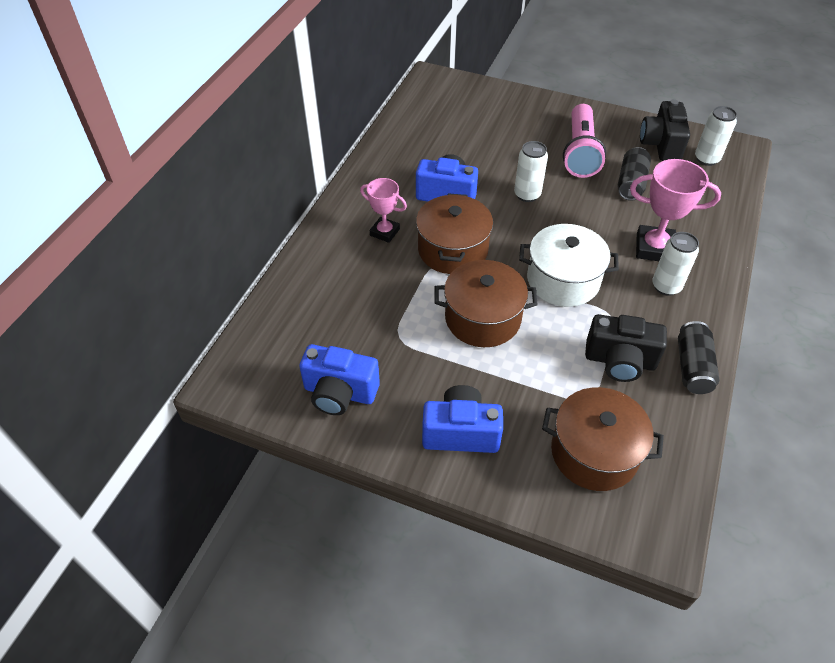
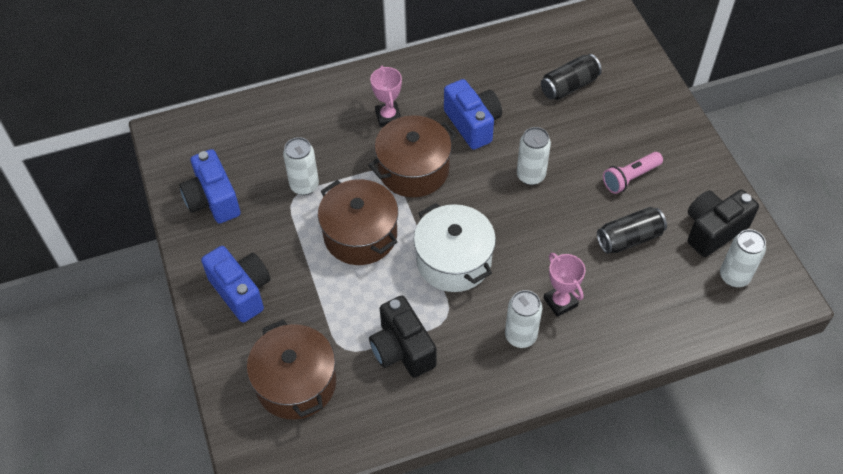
camera: 50 degrees right, 5 degrees up
(394, 322) = (304, 185): none -> white can
(580, 152) = (630, 178): pink flashlight -> pink flashlight, size x0.59
(654, 248) = (560, 302): pink trophy -> pink trophy, size x0.63
(692, 367) = (444, 403): black can -> black can (569, 86)

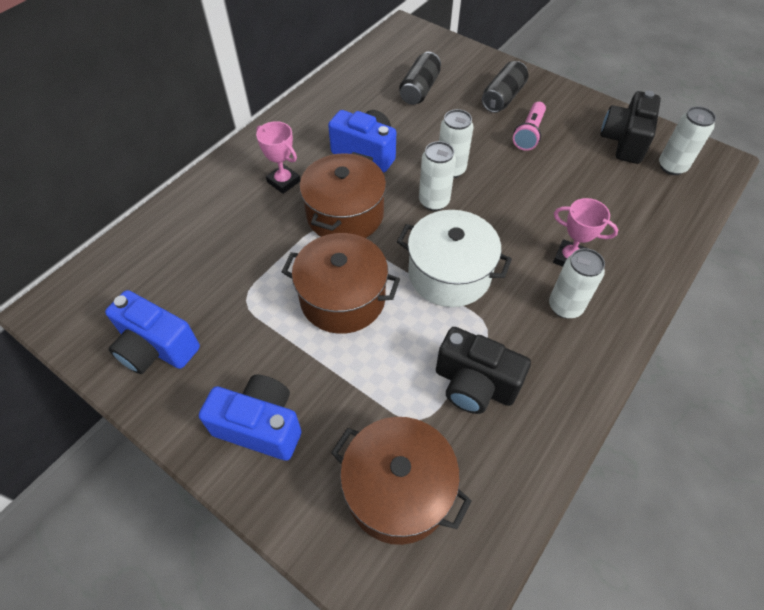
camera: 35 degrees left, 0 degrees up
(304, 185) = (248, 282): white can -> white can (434, 201)
(629, 238) = (572, 178): black can -> black can (503, 98)

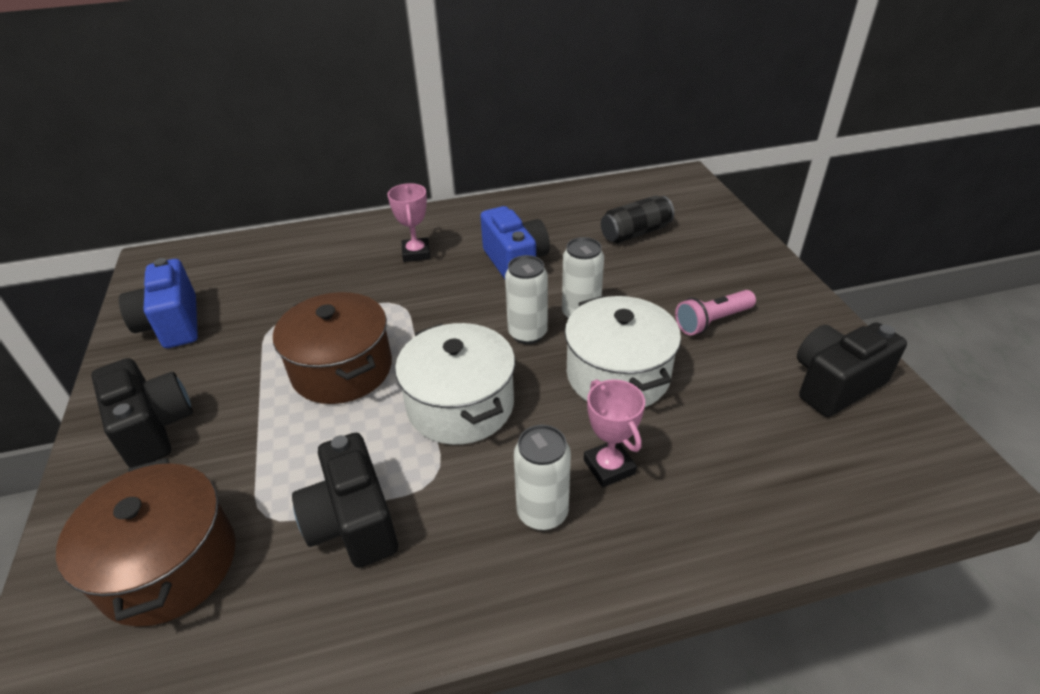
camera: 40 degrees right, 15 degrees down
(260, 426) = (154, 428): blue camera -> black camera
(345, 214) = (432, 303): brown pot -> none
(503, 98) = (722, 275): black can -> none
(515, 199) = (618, 375): none -> white pot
(672, 166) = (877, 445): white can -> none

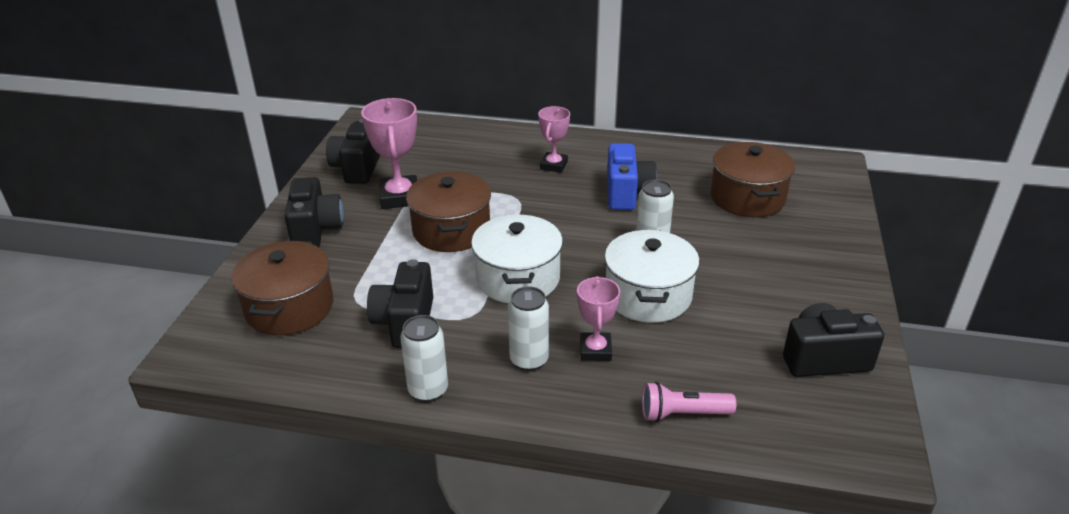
camera: 25 degrees right, 5 degrees down
(172, 324) = (357, 168): blue camera -> black camera
(250, 346) = (399, 197): none -> pink trophy
(527, 333) = (599, 247): white can -> white can (428, 390)
(635, 233) = (747, 198): black can -> brown pot
(712, 321) = (757, 283): pink flashlight -> pink flashlight (682, 414)

